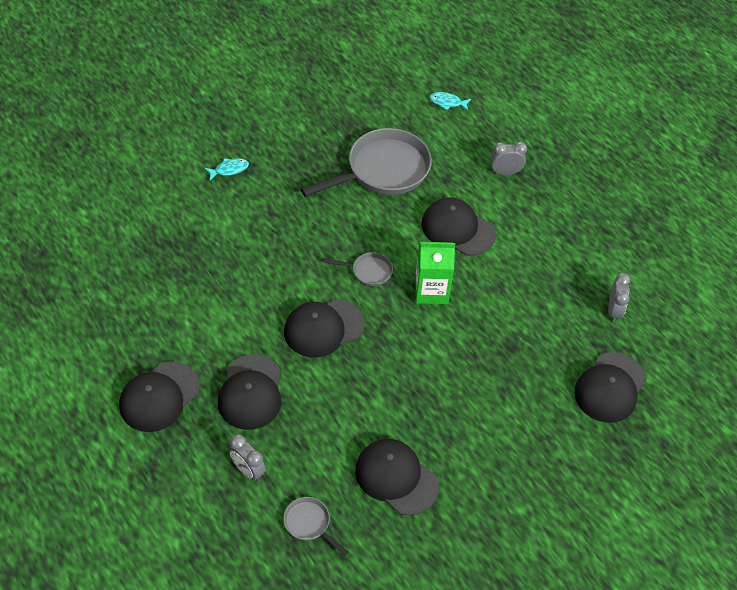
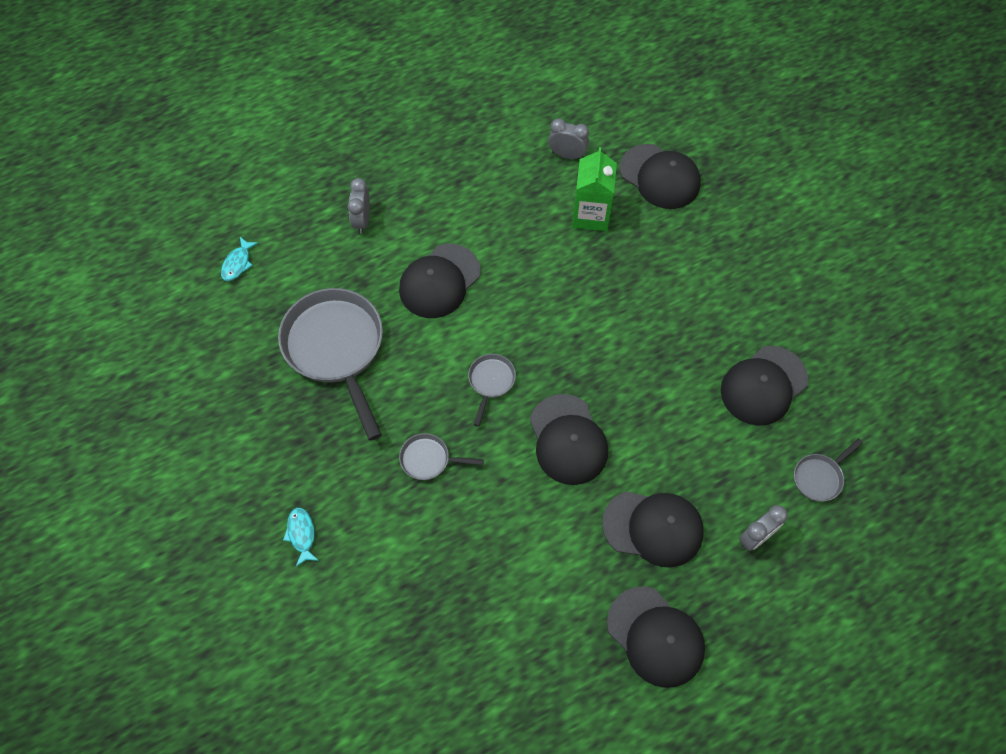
camera: 80 degrees left, 10 degrees up
(296, 237) = (428, 459): none -> grey pan
(431, 290) = (525, 320): green carton -> green carton (591, 215)

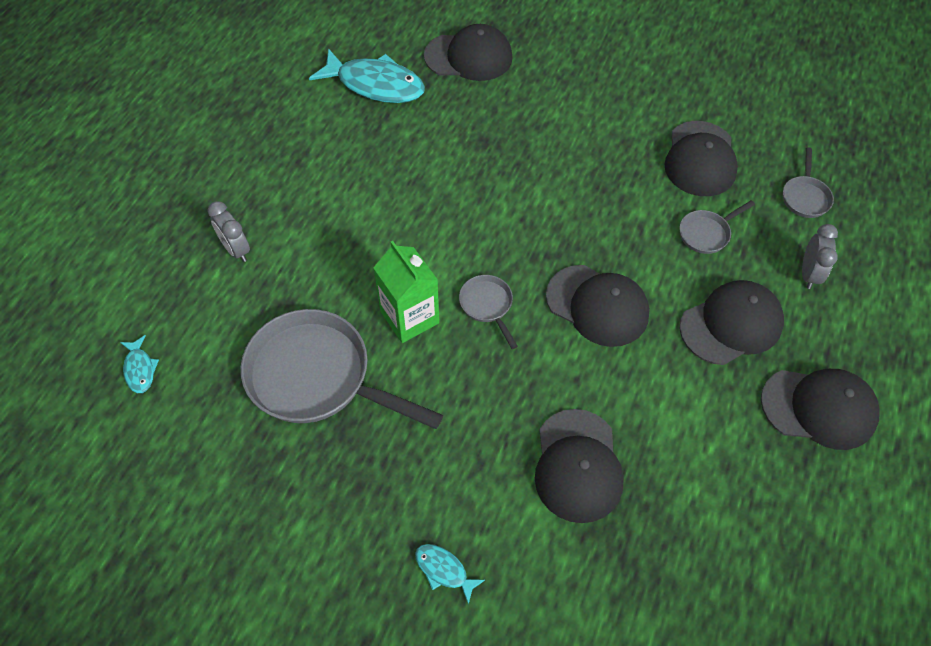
camera: 40 degrees left, 5 degrees down
(428, 459) = (497, 410): grey pan -> grey pan (706, 233)
(439, 281) = (360, 254): black cap -> black cap (578, 465)
(567, 155) = (375, 85): grey clock -> turquoise fish
(591, 215) = (441, 118): green carton -> green carton (409, 317)

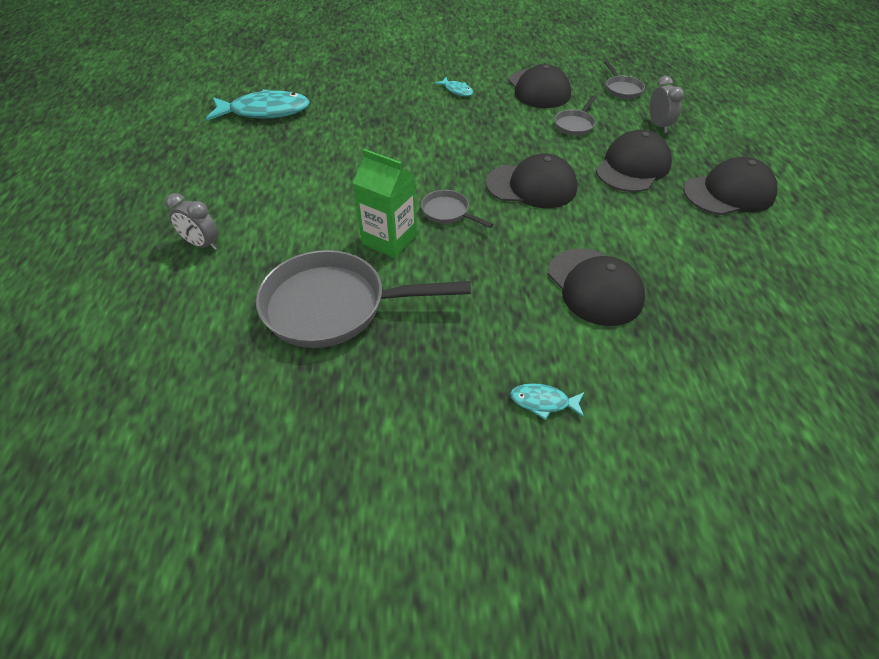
camera: 25 degrees left, 10 degrees down
(140, 369) = (150, 362): turquoise fish -> turquoise fish (457, 91)
(468, 57) = (330, 79): black cap -> none

